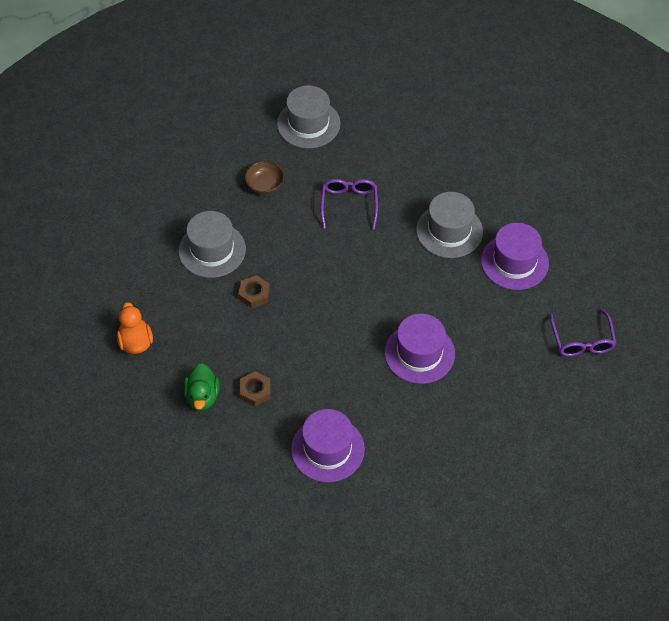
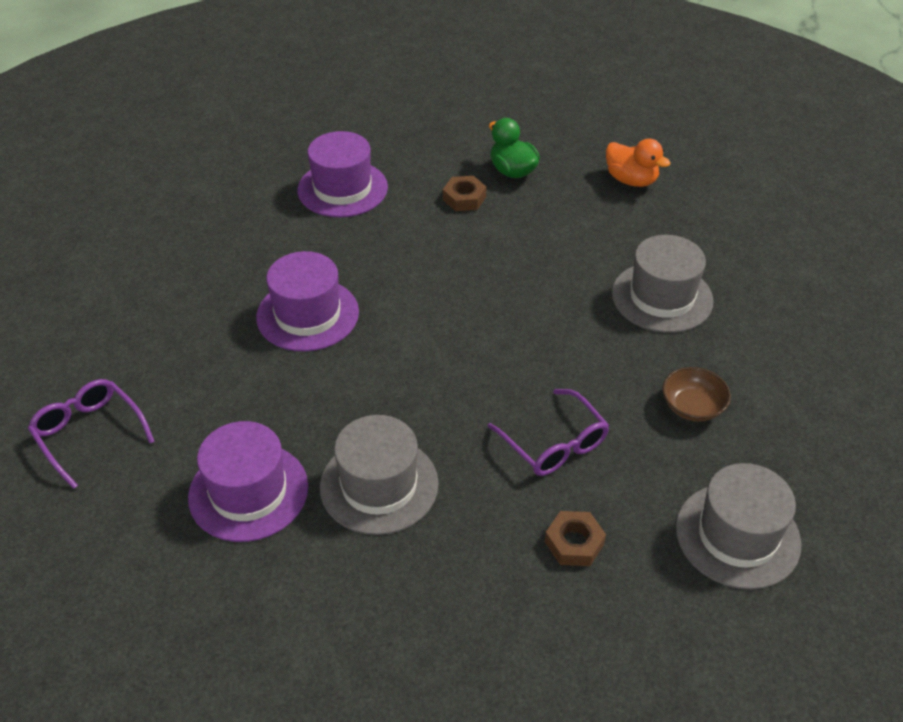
camera: 145 degrees right, 10 degrees down
(254, 294) = (561, 278): brown nut -> brown nut (574, 543)

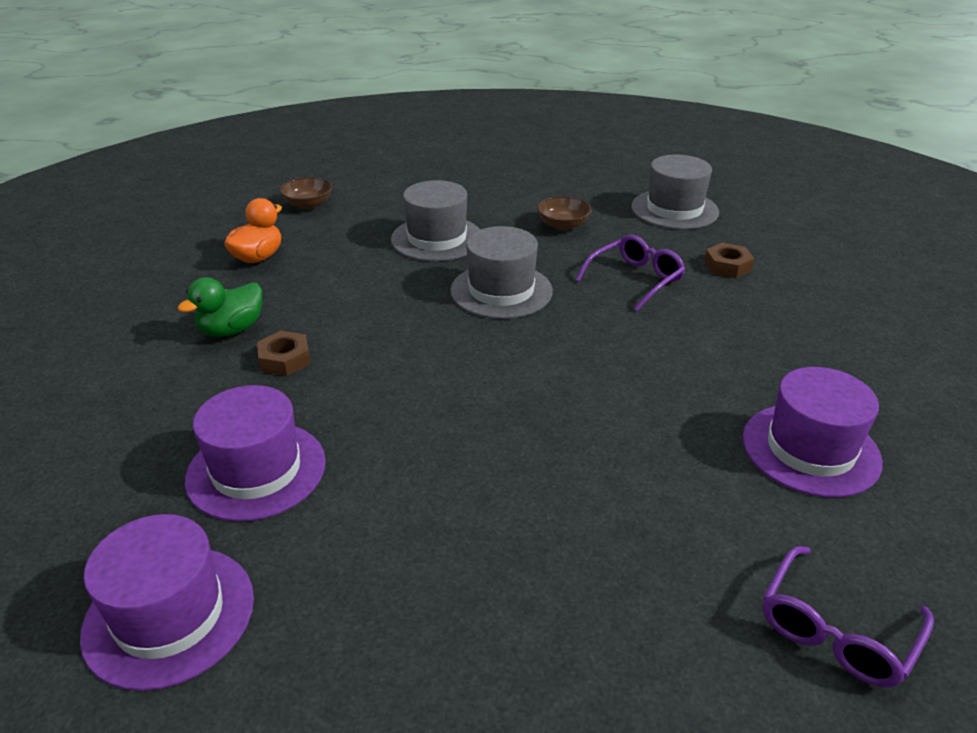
camera: 100 degrees left, 10 degrees down
(307, 314) = (527, 456): purple hat -> purple hat (169, 615)
(379, 485) = (741, 364): grey hat -> grey hat (501, 291)
(746, 209) = (308, 204): none -> brown bowl

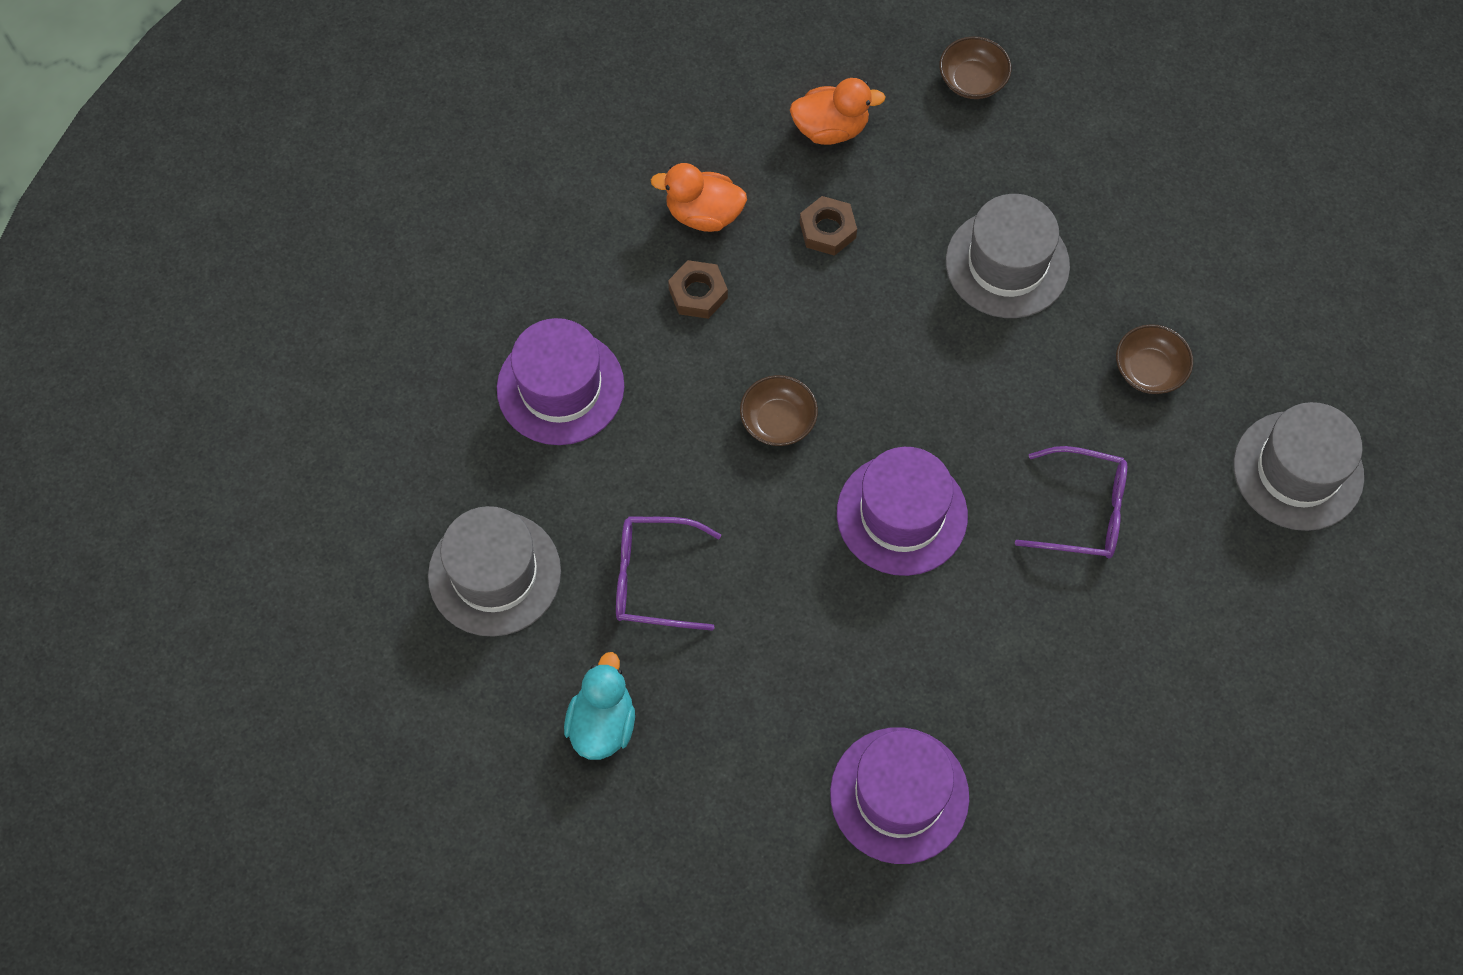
camera: 55 degrees right, 30 degrees up
(169, 615) = (409, 447): purple hat -> purple hat (902, 514)
(231, 330) = (703, 214): green duck -> orange duck
(432, 368) = (778, 421): none -> brown bowl
(501, 291) = (954, 395): grey hat -> grey hat (494, 573)
(613, 614) = (602, 724): none -> turquoise duck
(727, 266) = (1194, 592): brown nut -> brown nut (827, 230)
(836, 630) = (691, 880): purple glasses -> purple glasses (654, 578)

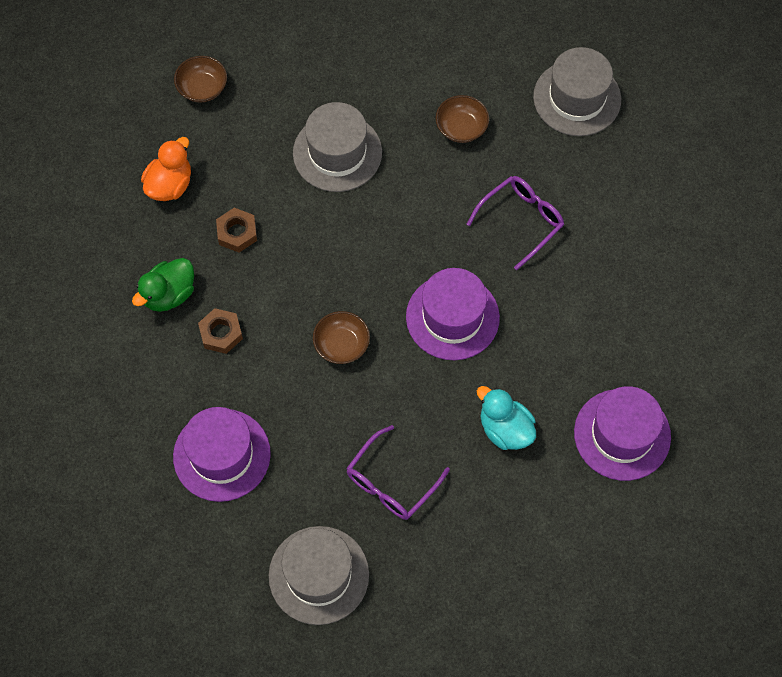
camera: 55 degrees left, 0 degrees up
(602, 724) = (463, 573): turquoise duck -> turquoise duck (505, 429)
(703, 214) = (169, 294): orange duck -> green duck

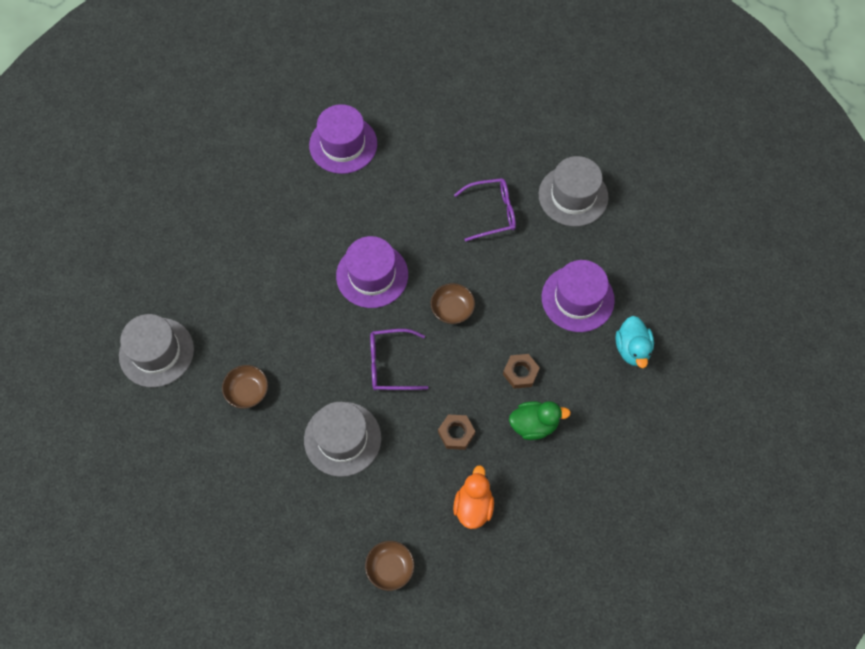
camera: 140 degrees left, 0 degrees up
(170, 185) = (473, 506): orange duck -> orange duck turned 120 degrees clockwise
(505, 429) = (403, 193): turquoise duck -> turquoise duck (632, 349)
(521, 221) = (274, 300): purple glasses -> purple glasses (390, 364)

